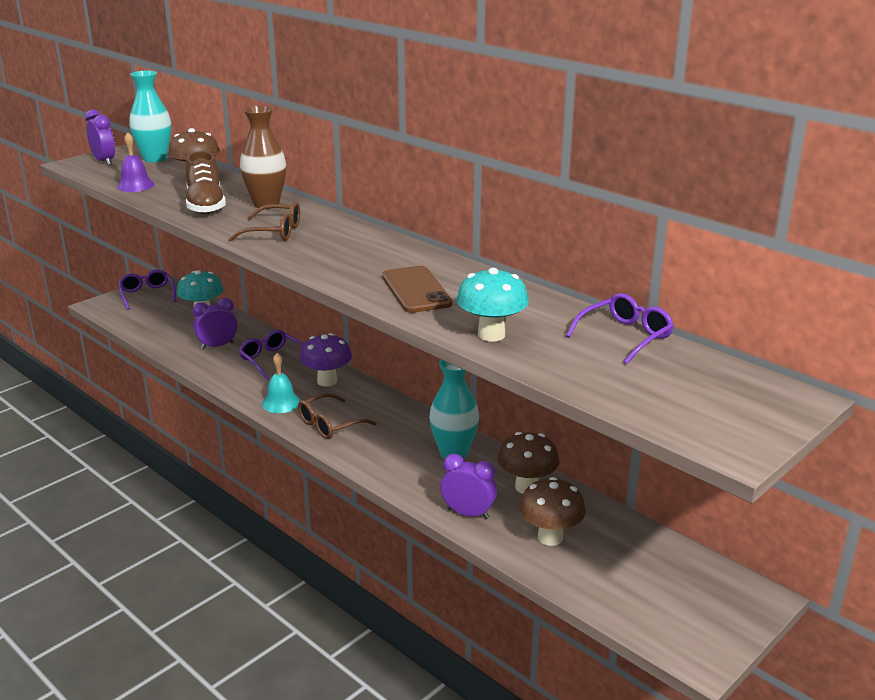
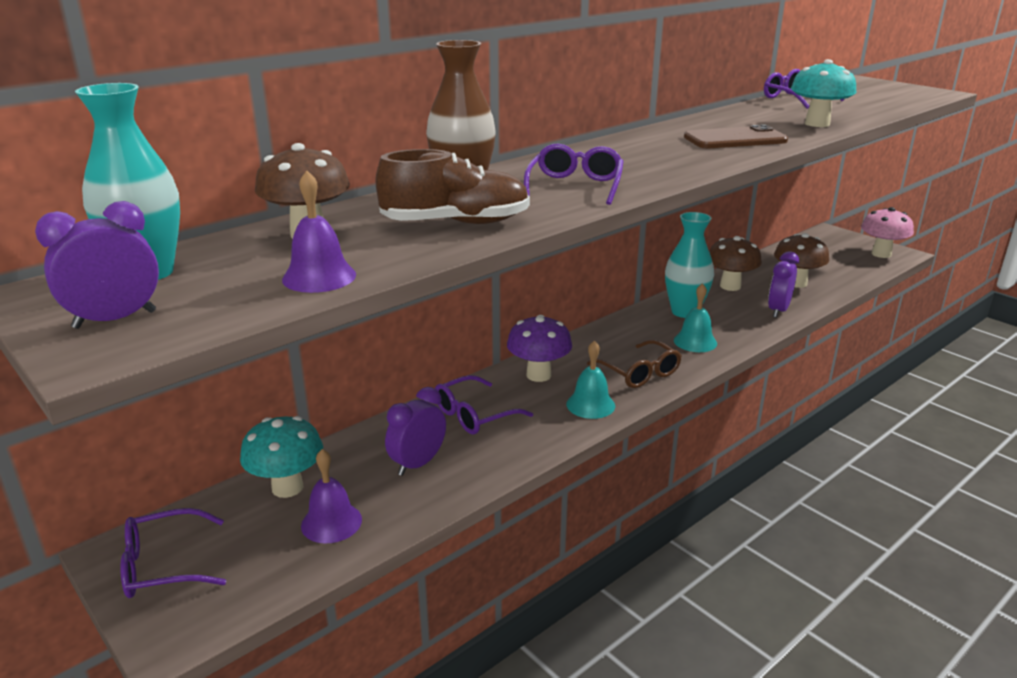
camera: 85 degrees left, 0 degrees up
(168, 328) = (331, 522): none -> purple bell
(217, 346) = (418, 464): purple clock -> purple clock turned 60 degrees clockwise
(274, 232) = (575, 186): brown glasses -> purple glasses
(389, 455) = (695, 341): none -> turquoise bell
(687, 635) = (881, 254): none -> pink mushroom

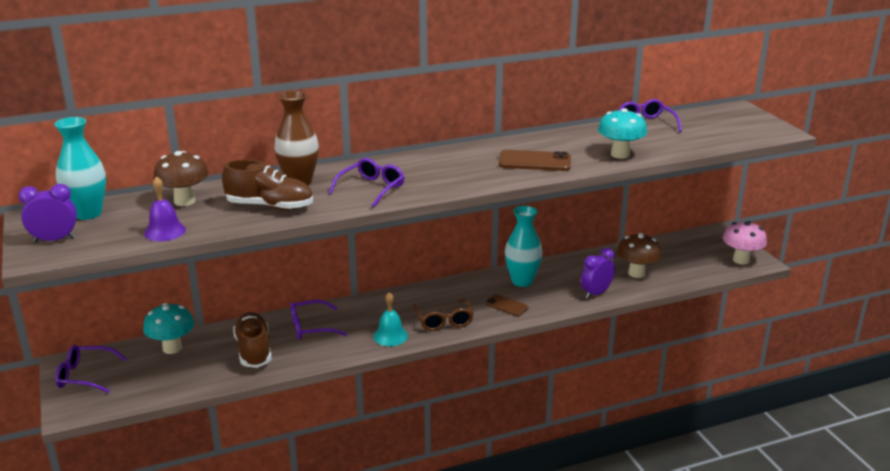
camera: 20 degrees right, 0 degrees up
(331, 522) = (182, 373): purple bell -> none
(418, 464) = (254, 350): purple clock -> brown shoe
(538, 375) = (374, 308): purple mushroom -> none
(695, 341) = (506, 306): turquoise bell -> brown phone
(730, 286) = (579, 266): brown mushroom -> none

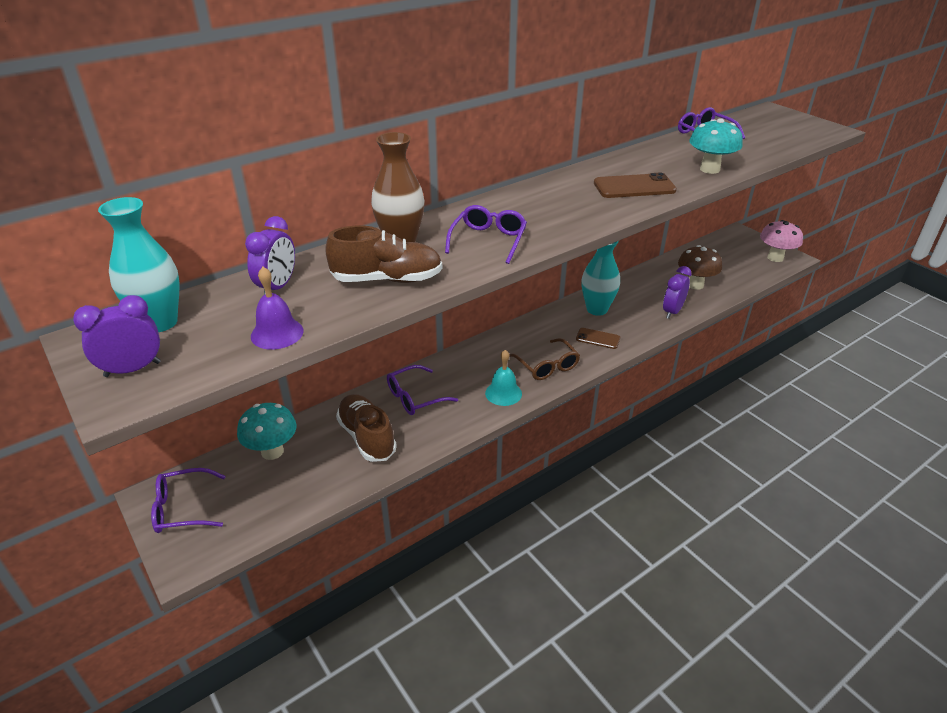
camera: 15 degrees left, 10 degrees up
(184, 201) = (277, 287): brown mushroom -> purple clock

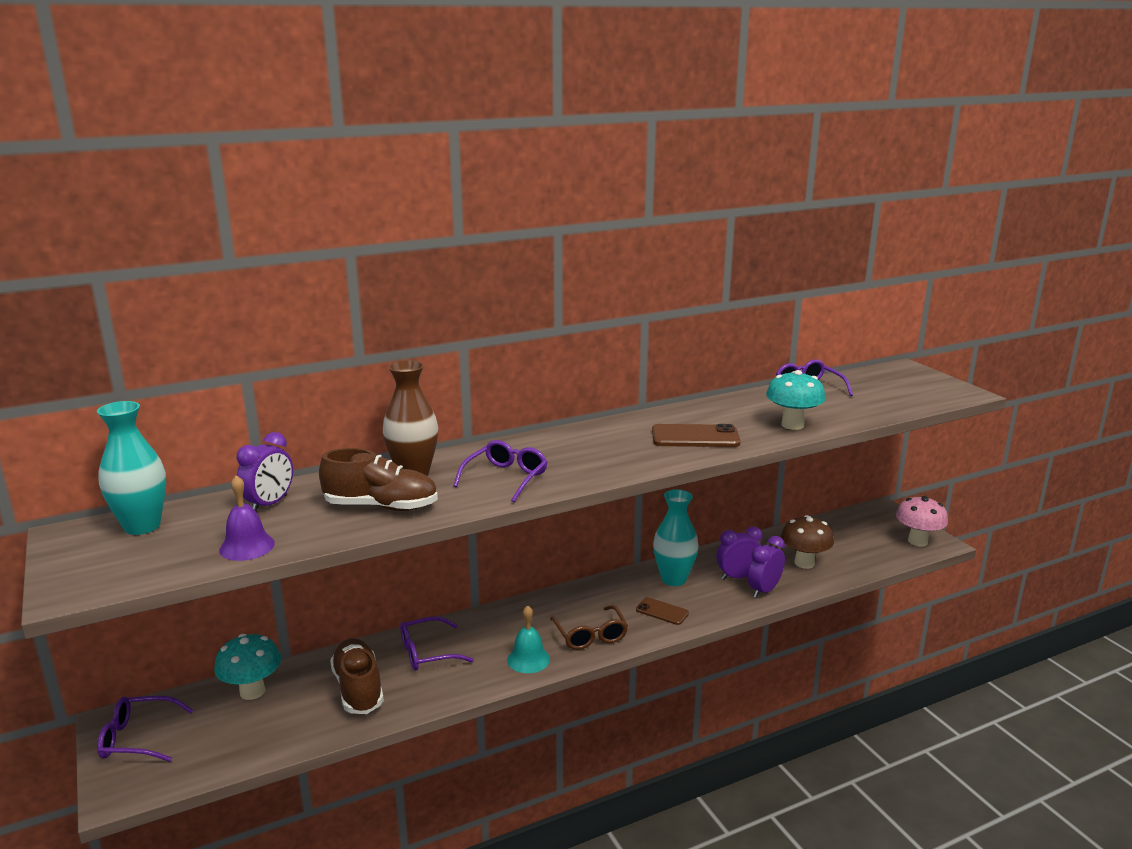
camera: 10 degrees right, 15 degrees down
(132, 369) = (97, 565): purple clock -> purple clock (737, 577)

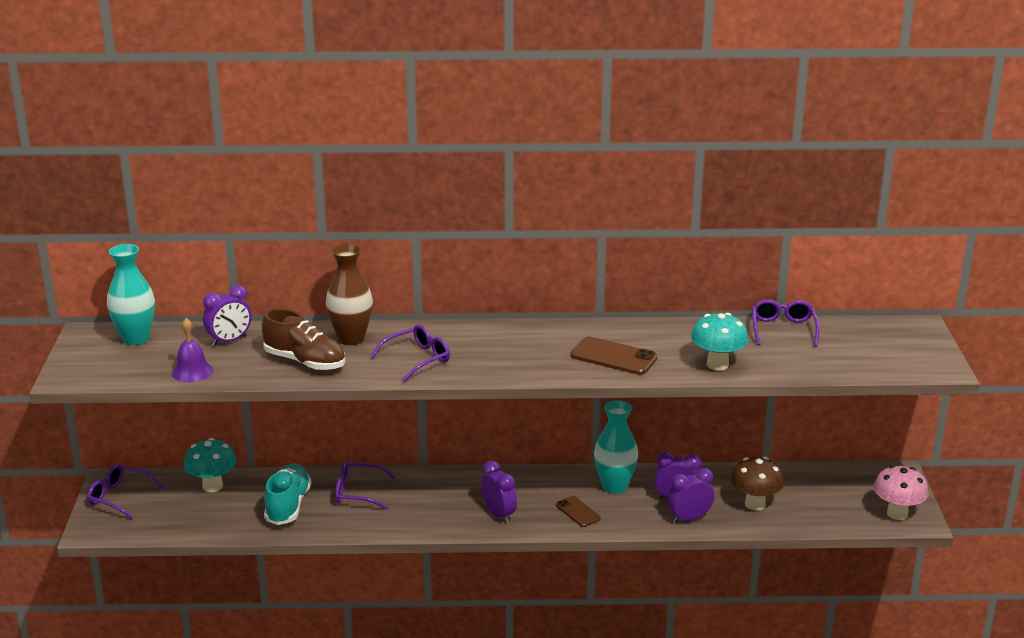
camera: 25 degrees right, 5 degrees up
(358, 689) = (288, 506): brown shoe -> turquoise shoe
(528, 659) = (432, 520): turquoise bell -> none
(590, 635) = (498, 515): brown glasses -> purple clock

